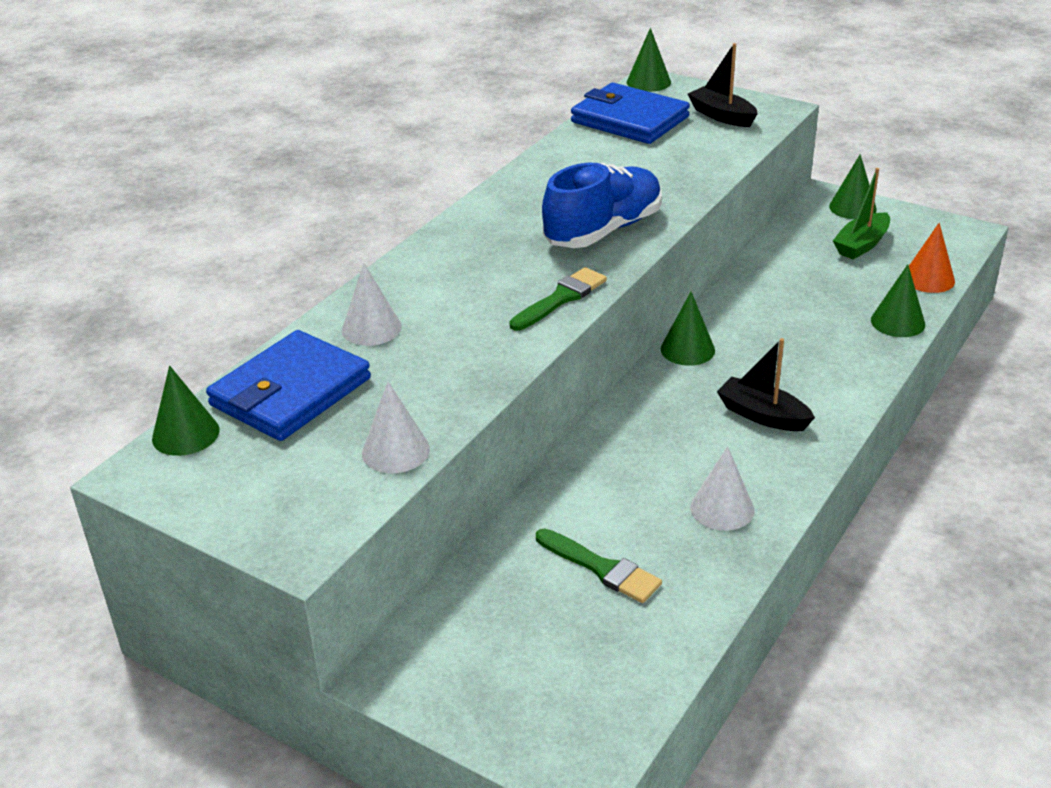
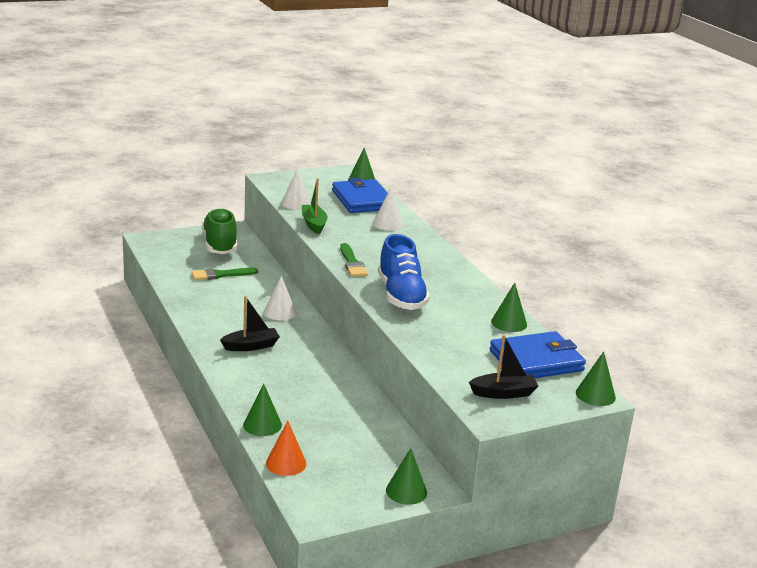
camera: 120 degrees right, 10 degrees down
(483, 647) = (220, 244): none -> green shoe
(687, 349) = (329, 354): green cone -> green cone (509, 323)
(722, 508) = (211, 309): white cone -> white cone (280, 312)
(861, 245) = (355, 464): green boat -> green boat (314, 224)

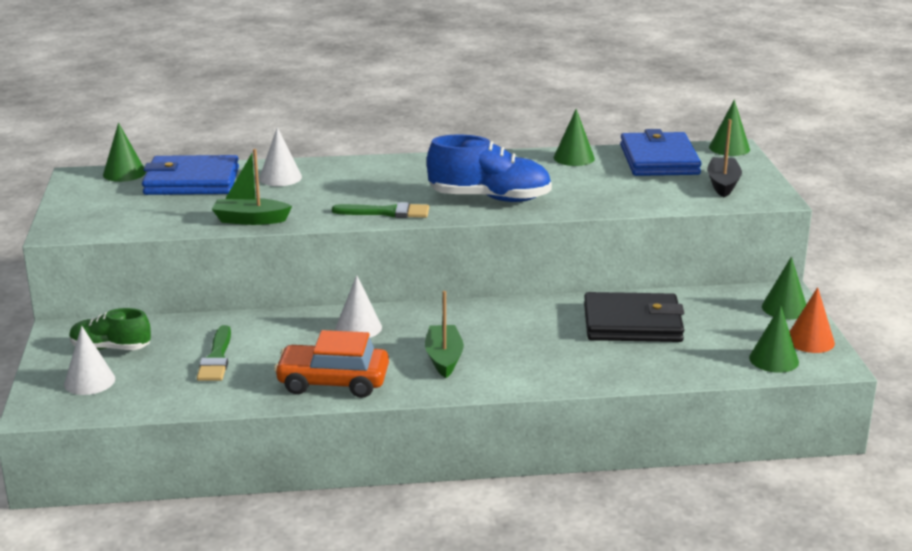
camera: 70 degrees left, 0 degrees up
(206, 313) = (333, 382): none -> orange car
(220, 244) = (110, 348): green shoe -> green shoe, size x0.62
(251, 346) = (444, 358): black boat -> green boat
(262, 425) = (641, 373): green cone -> green cone (773, 360)
(286, 463) = (727, 368): orange cone -> orange cone (810, 341)
(296, 203) = (170, 223): white cone -> white cone (89, 381)
(339, 416) = (632, 323): none -> black wallet

